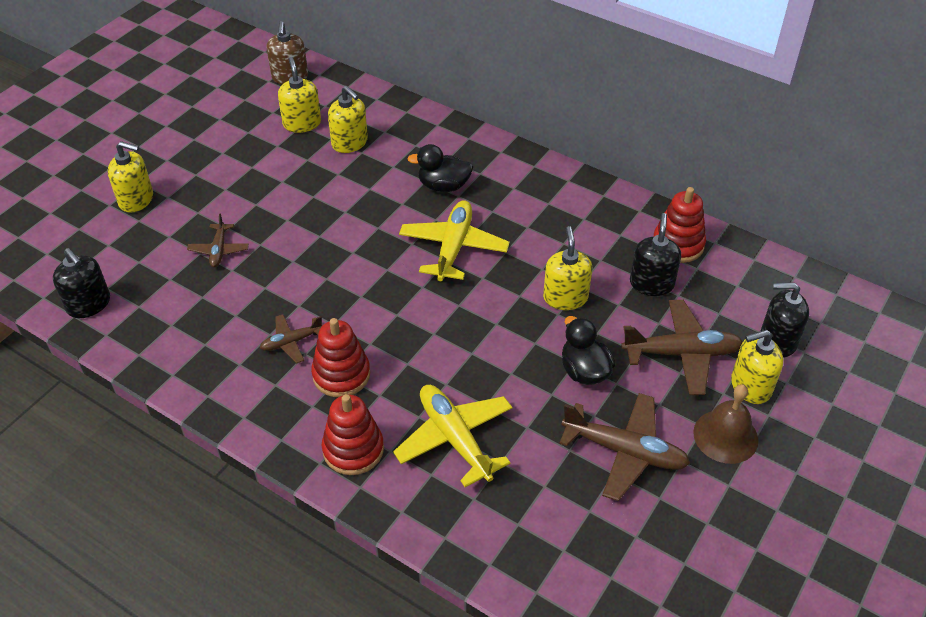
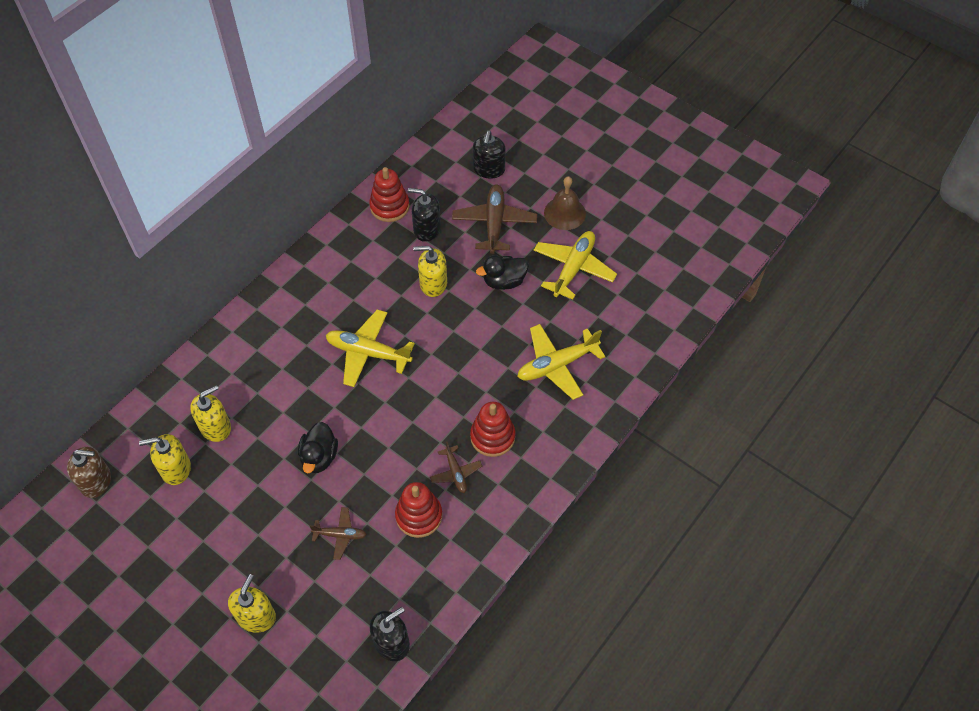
camera: 85 degrees left, 10 degrees up
(353, 449) = (562, 429): red stacking toy -> red stacking toy (419, 516)
(443, 186) = (292, 355): black duck -> black duck (319, 457)
(625, 451) = (573, 268): brown plane -> yellow plane
(750, 386) = (526, 192): yellow soap dispenser -> none

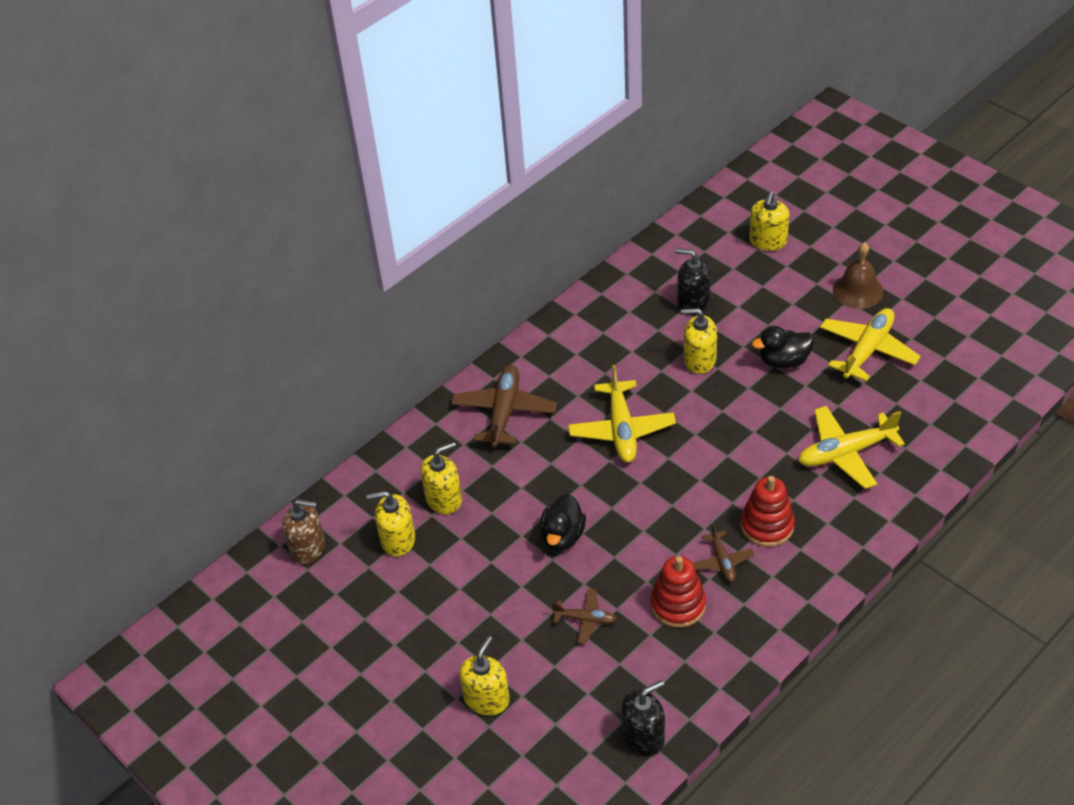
camera: 10 degrees right, 10 degrees down
(368, 353) = (621, 429): yellow plane -> yellow plane turned 120 degrees counterclockwise
(389, 206) = (649, 277): red stacking toy -> none
(489, 169) = (767, 241): black soap dispenser -> yellow soap dispenser
(494, 223) = (773, 299): brown plane -> brown plane (504, 412)

